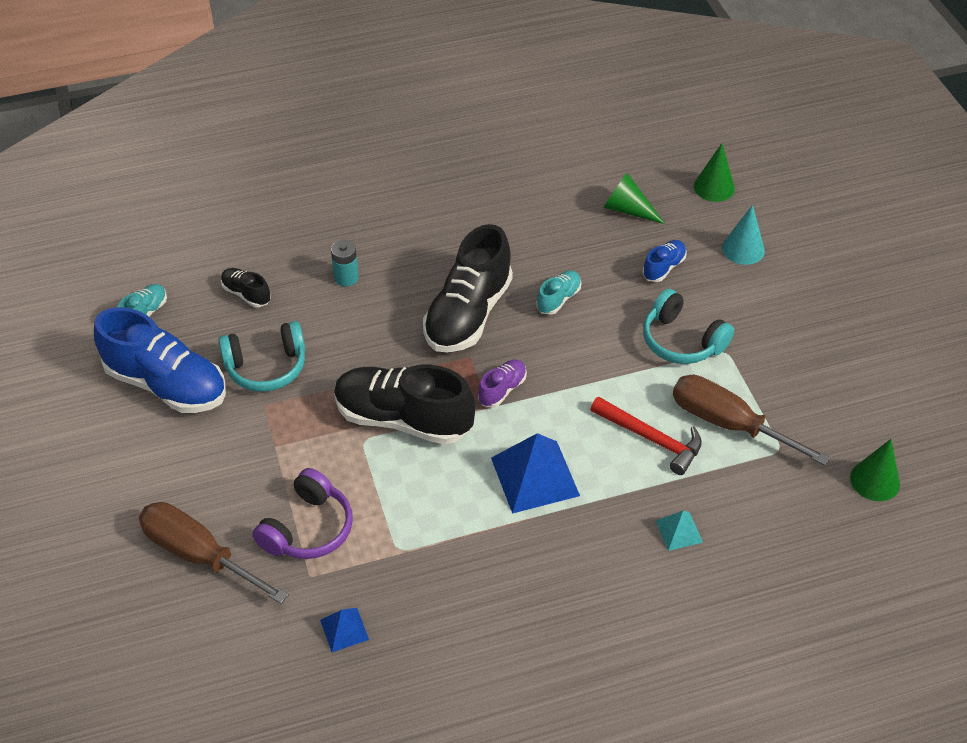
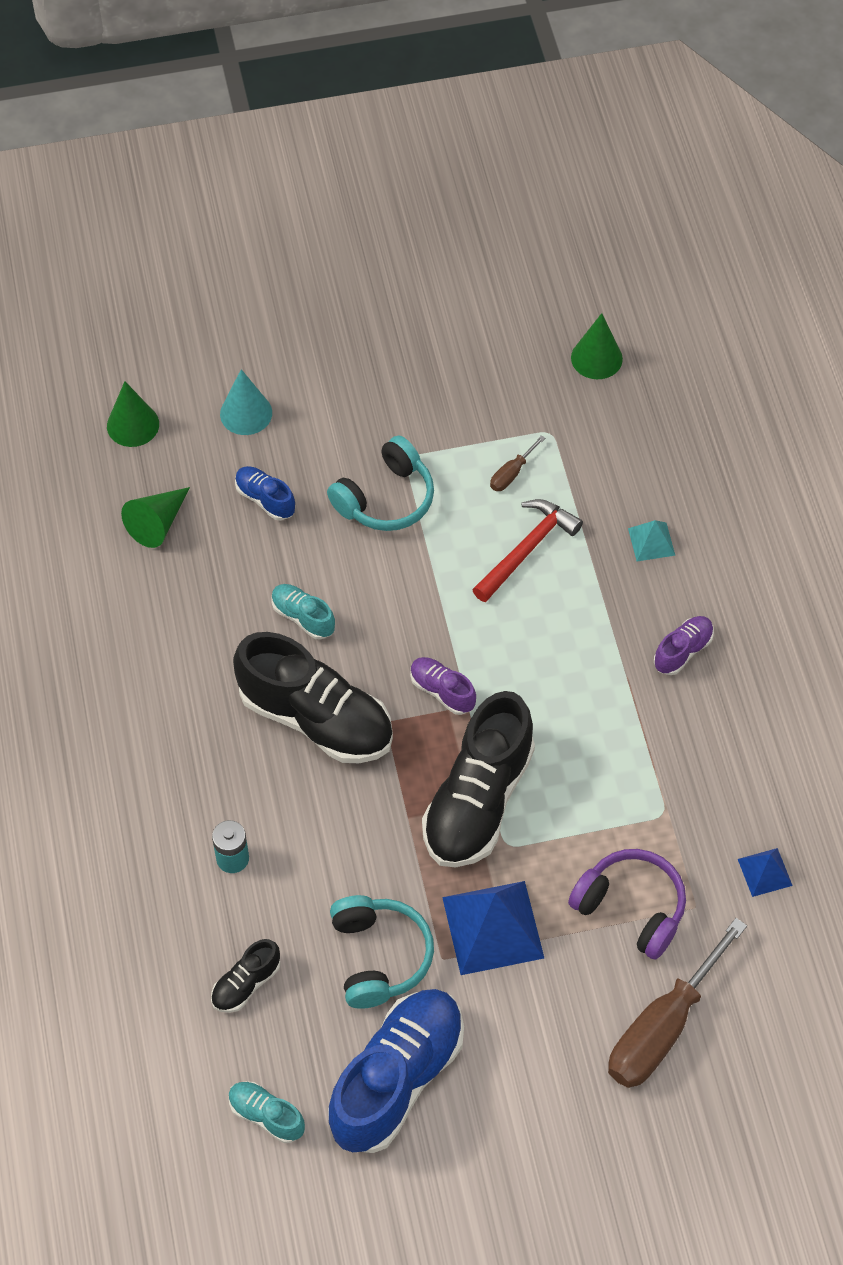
camera: 85 degrees left, 10 degrees up
(534, 476) = (571, 669): blue pyramid -> blue pyramid (493, 927)
(565, 559) = (683, 651): none -> purple shoe
(728, 423) = (511, 473): brown screwdriver -> brown screwdriver, size x0.43

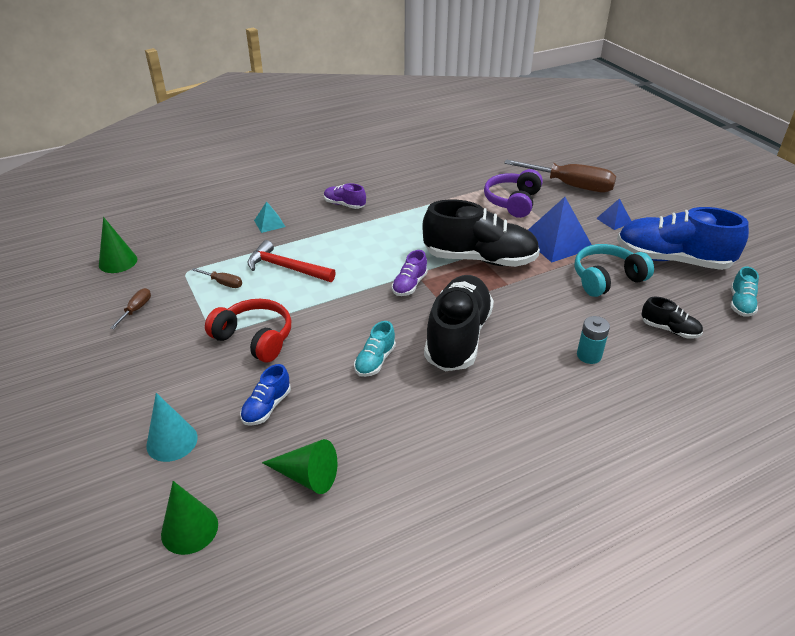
camera: 105 degrees left, 20 degrees down
(385, 498) = (254, 338): turquoise headphones -> red headphones
(482, 380) = (136, 309): none -> brown screwdriver
(764, 872) = (467, 169): blue pyramid -> blue pyramid (614, 220)

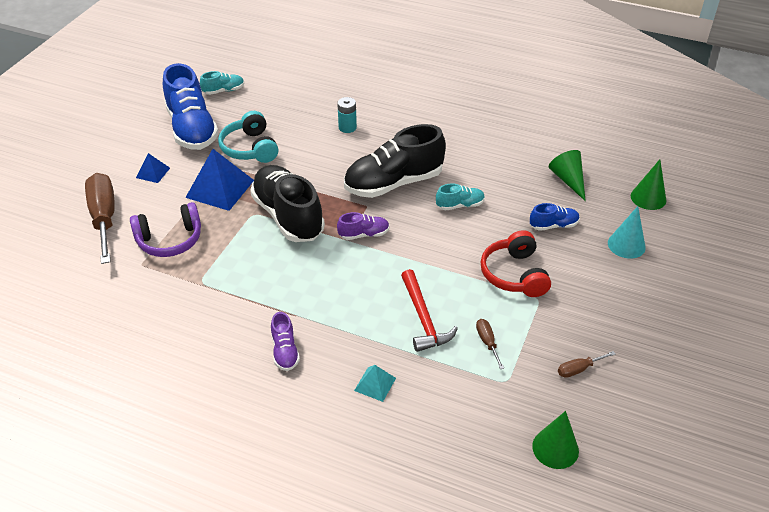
camera: 130 degrees left, 5 degrees up
(606, 279) = (250, 148): turquoise headphones -> turquoise headphones turned 45 degrees clockwise
(669, 330) = (285, 108): black shoe -> none

